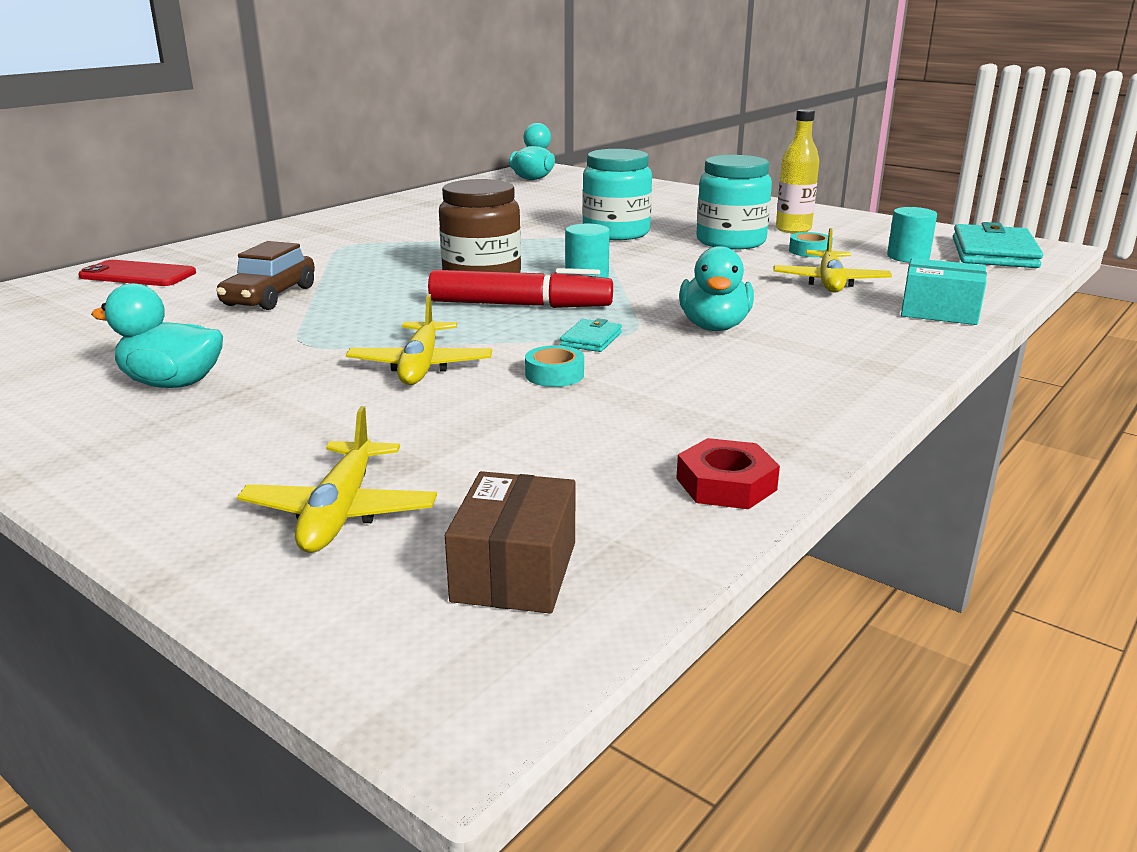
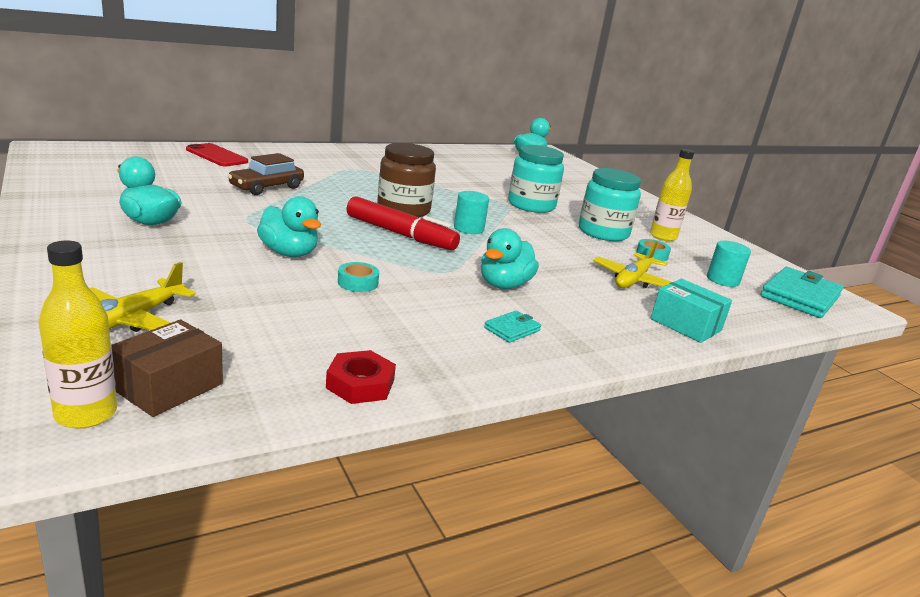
camera: 20 degrees right, 0 degrees up
(421, 366) = (289, 253): yellow plane -> turquoise duck
(462, 644) = (86, 414): none -> yellow bottle
(591, 339) = (412, 268): turquoise wallet -> turquoise wallet (512, 329)

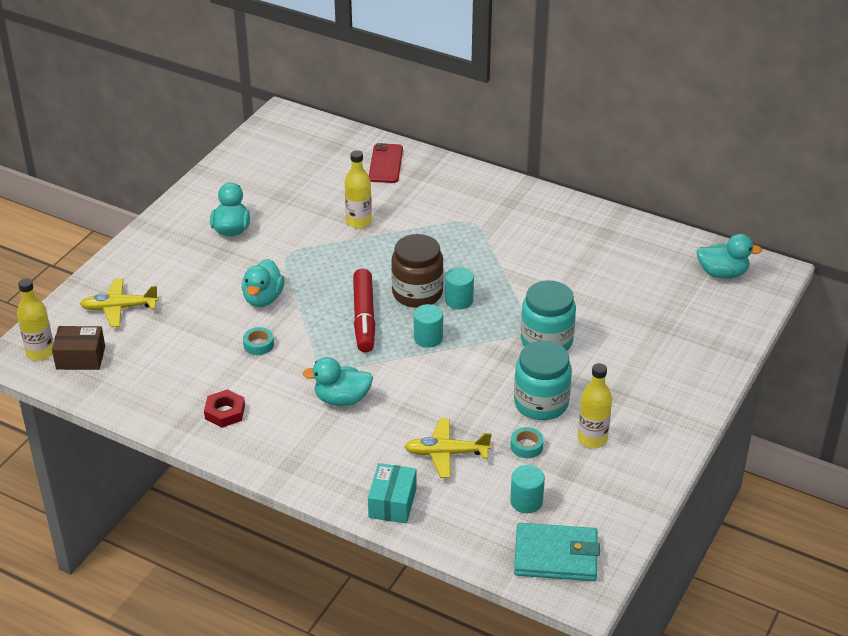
camera: 60 degrees right, 15 degrees up
(267, 187) = (359, 221): brown car -> yellow bottle
(360, 384) = (146, 408): red nut -> red nut (225, 412)
(438, 204) = (459, 300): none -> turquoise cylinder
(512, 329) = (276, 430): turquoise wallet -> none

